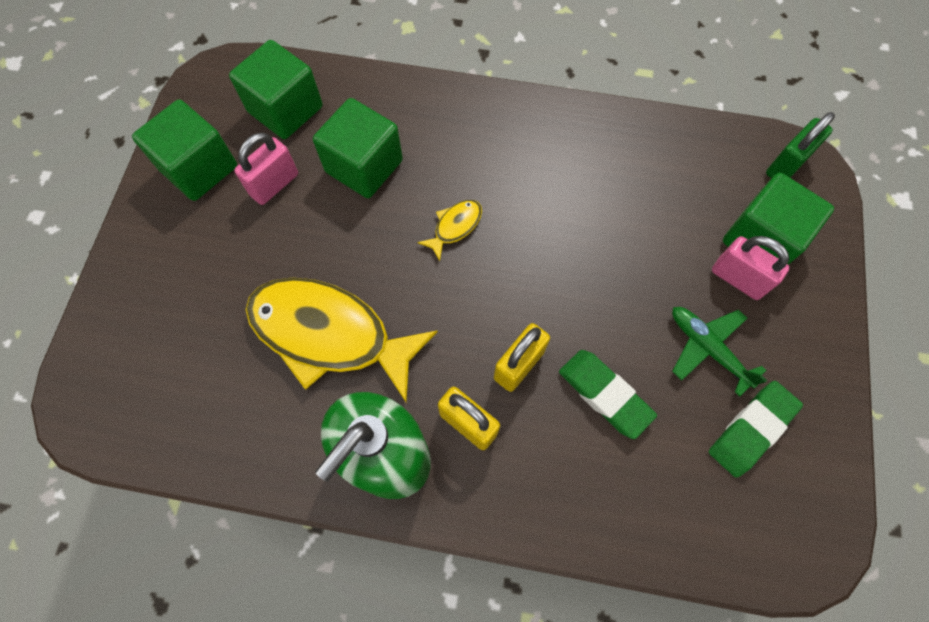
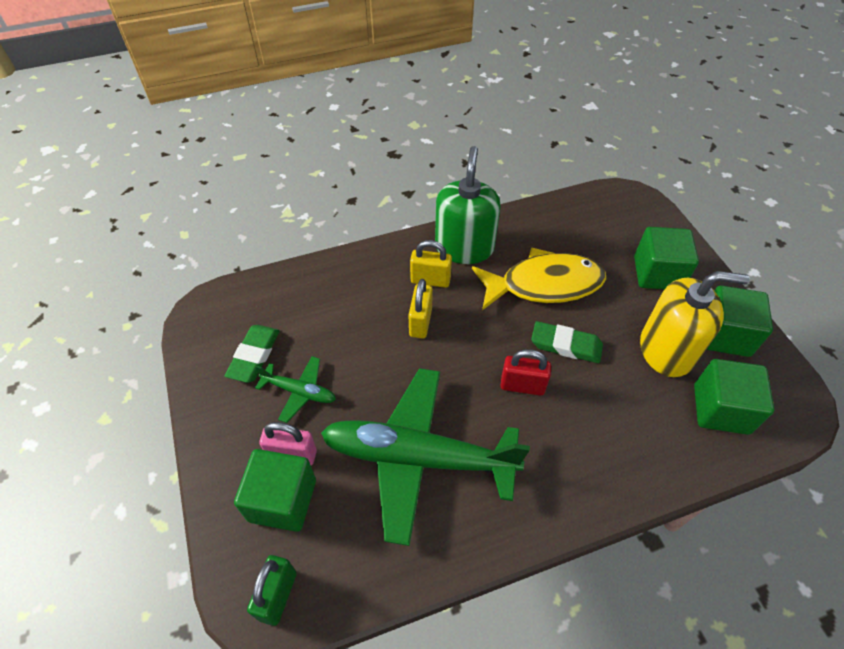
camera: 150 degrees right, 15 degrees down
(274, 184) = (666, 350): pink padlock -> yellow soap dispenser
(364, 166) = (622, 396): green cube -> green cube (657, 273)
(455, 227) = (522, 386): yellow fish -> red padlock
(604, 394) = (357, 331): green eraser -> green eraser (566, 345)
(608, 212) = (417, 457): none -> green plane

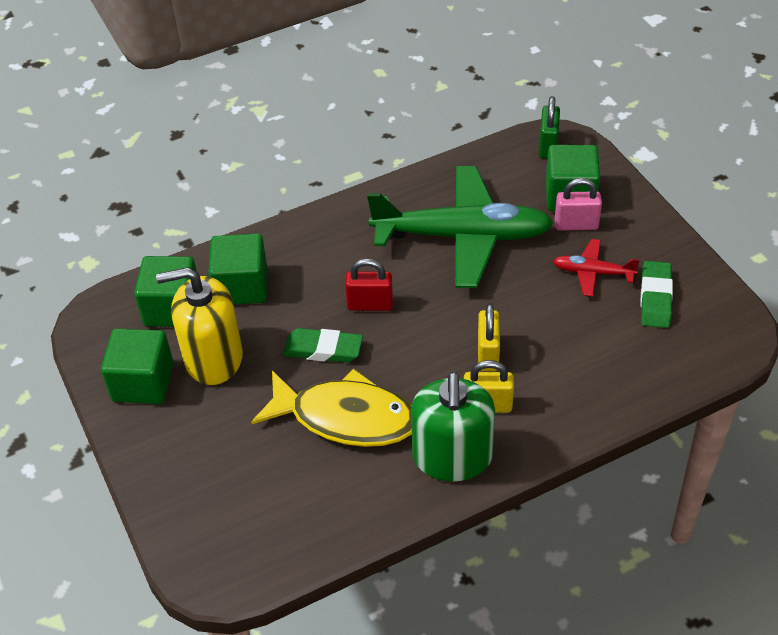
camera: 175 degrees right, 5 degrees down
(299, 392) = (592, 272): green plane -> red plane
(544, 284) = (346, 418): yellow fish -> yellow fish turned 150 degrees counterclockwise
(657, 273) = (201, 451): green cube -> green cube (242, 286)

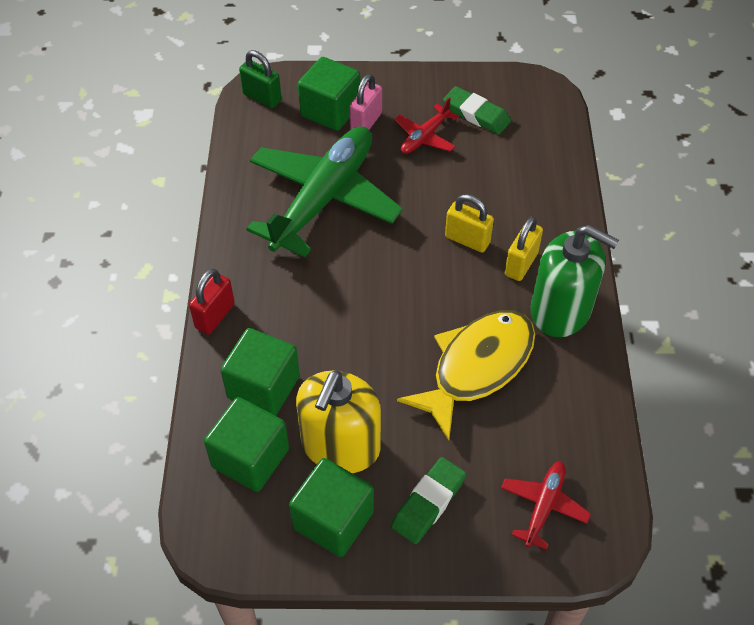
camera: 65 degrees left, 5 degrees up
(227, 521) = (543, 506): none -> red plane
(323, 349) = (387, 352): green eraser -> green eraser (428, 503)
(370, 304) = (357, 296): red padlock -> red padlock (215, 316)

